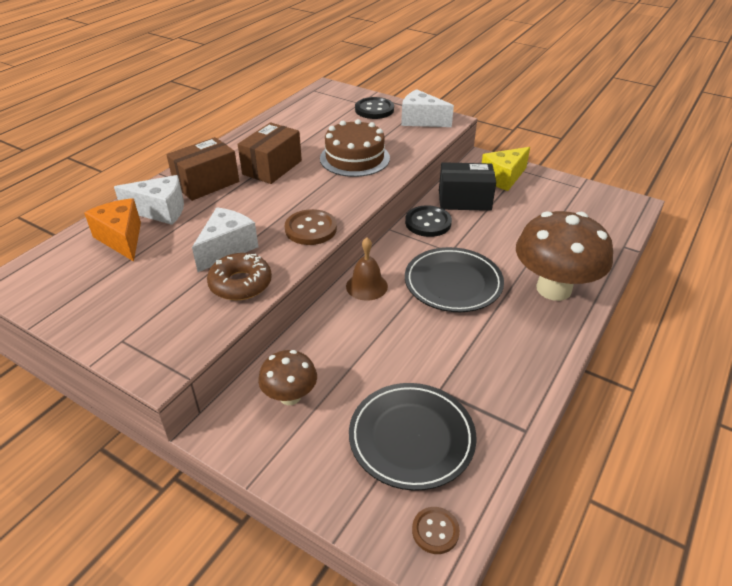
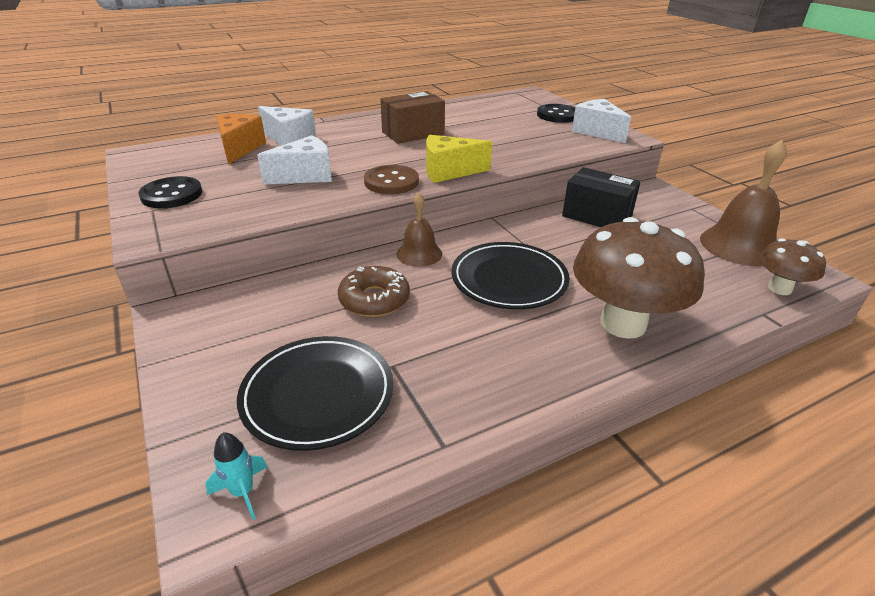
camera: 30 degrees right, 5 degrees down
(206, 183) = (346, 131): brown box -> none
(240, 284) = (284, 201): brown donut -> brown donut (374, 300)
(290, 396) = (254, 313): brown mushroom -> brown mushroom (779, 288)
(354, 158) = (495, 144): brown cake -> none
(428, 223) = (536, 223): black button -> black button (172, 195)
(435, 531) = (243, 492): brown button -> turquoise rocket
(503, 178) = (663, 209): yellow cheese -> yellow cheese (449, 172)
(573, 194) = (739, 245): none -> brown bell

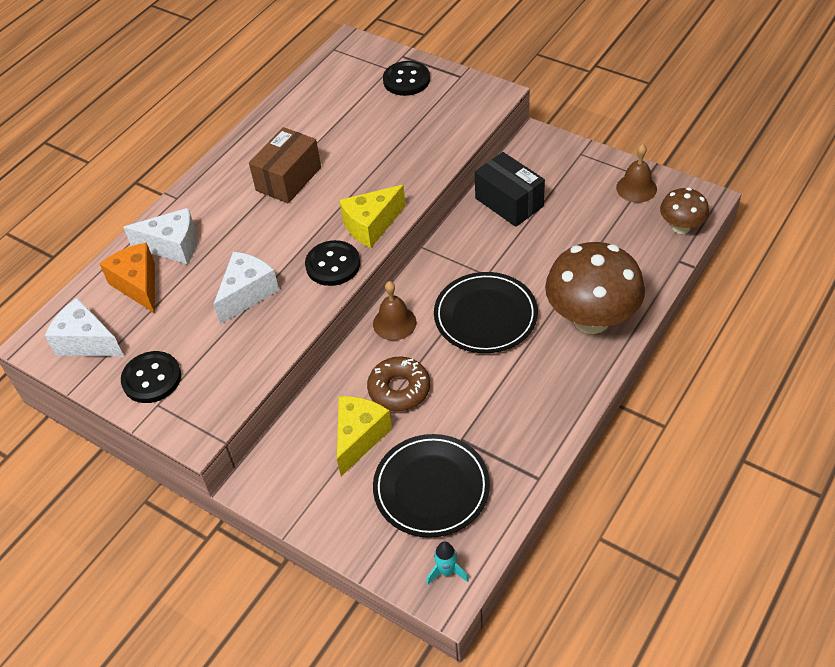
camera: 25 degrees left, 15 degrees up
(299, 319) = (359, 437): none -> yellow cheese
(391, 182) = (333, 265): brown button -> black button
(597, 132) = (461, 96): white cheese -> white cheese (87, 342)
(597, 216) = (509, 202): black box -> black box turned 45 degrees clockwise
(739, 245) = (636, 188): brown bell -> brown bell, size x0.60

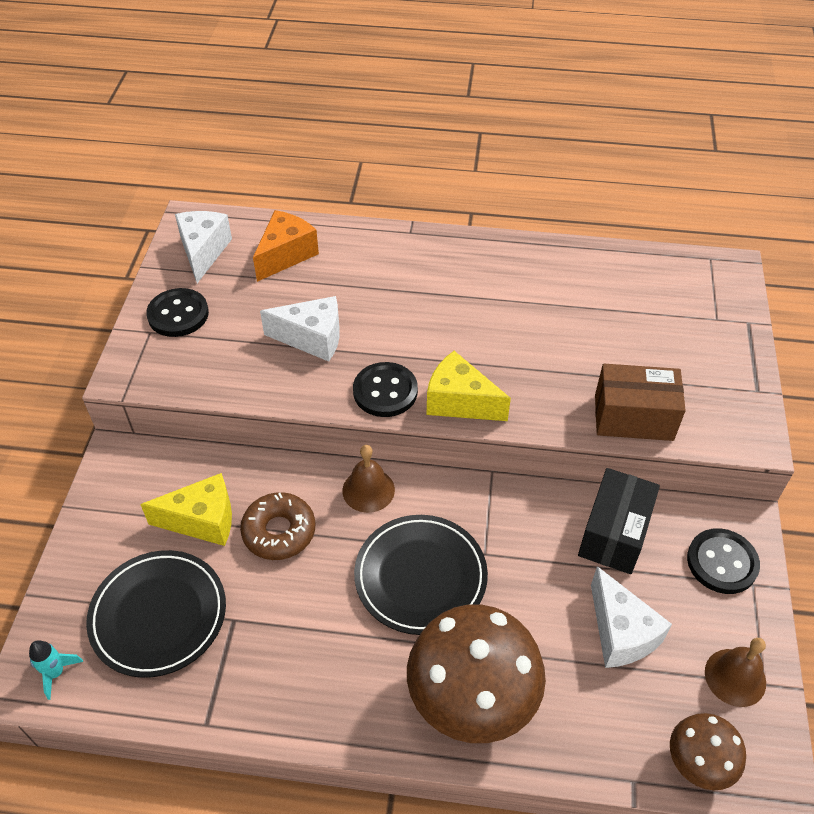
camera: 60 degrees right, 0 degrees up
(173, 246) = (346, 257): white cheese -> white cheese (620, 633)
(288, 179) = (486, 304): brown box -> brown box (633, 417)
(406, 80) = (710, 342): black button -> black button (722, 562)

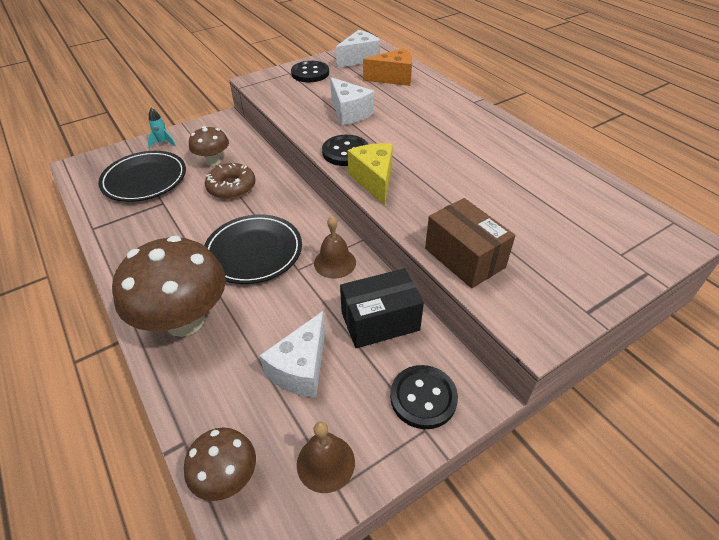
camera: 50 degrees right, 5 degrees down
(56, 673) = (88, 170): turquoise rocket -> turquoise rocket (163, 143)
(202, 520) = (213, 161): yellow cheese -> brown mushroom
(368, 490) = (292, 201): brown bell -> brown bell (335, 262)

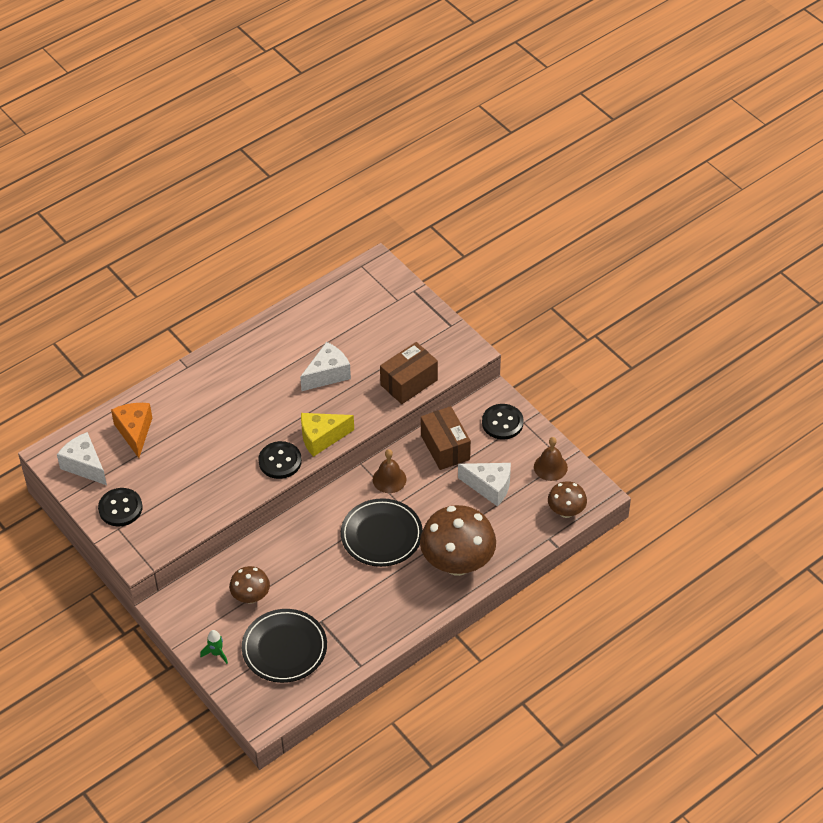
camera: 95 degrees left, 5 degrees up
(163, 143) = (216, 653): turquoise rocket -> green rocket
(231, 187) = (294, 571): brown donut -> none
(349, 113) = (209, 464): white cheese -> white cheese (327, 374)
(380, 321) = (445, 447): black box -> brown box

